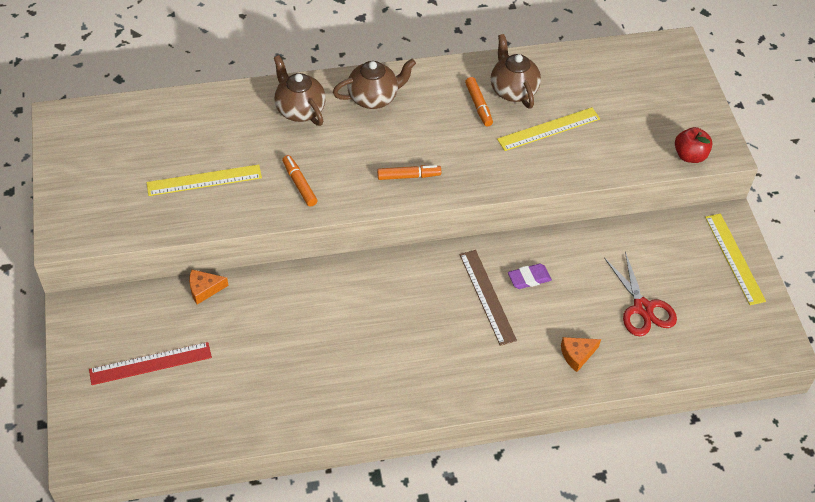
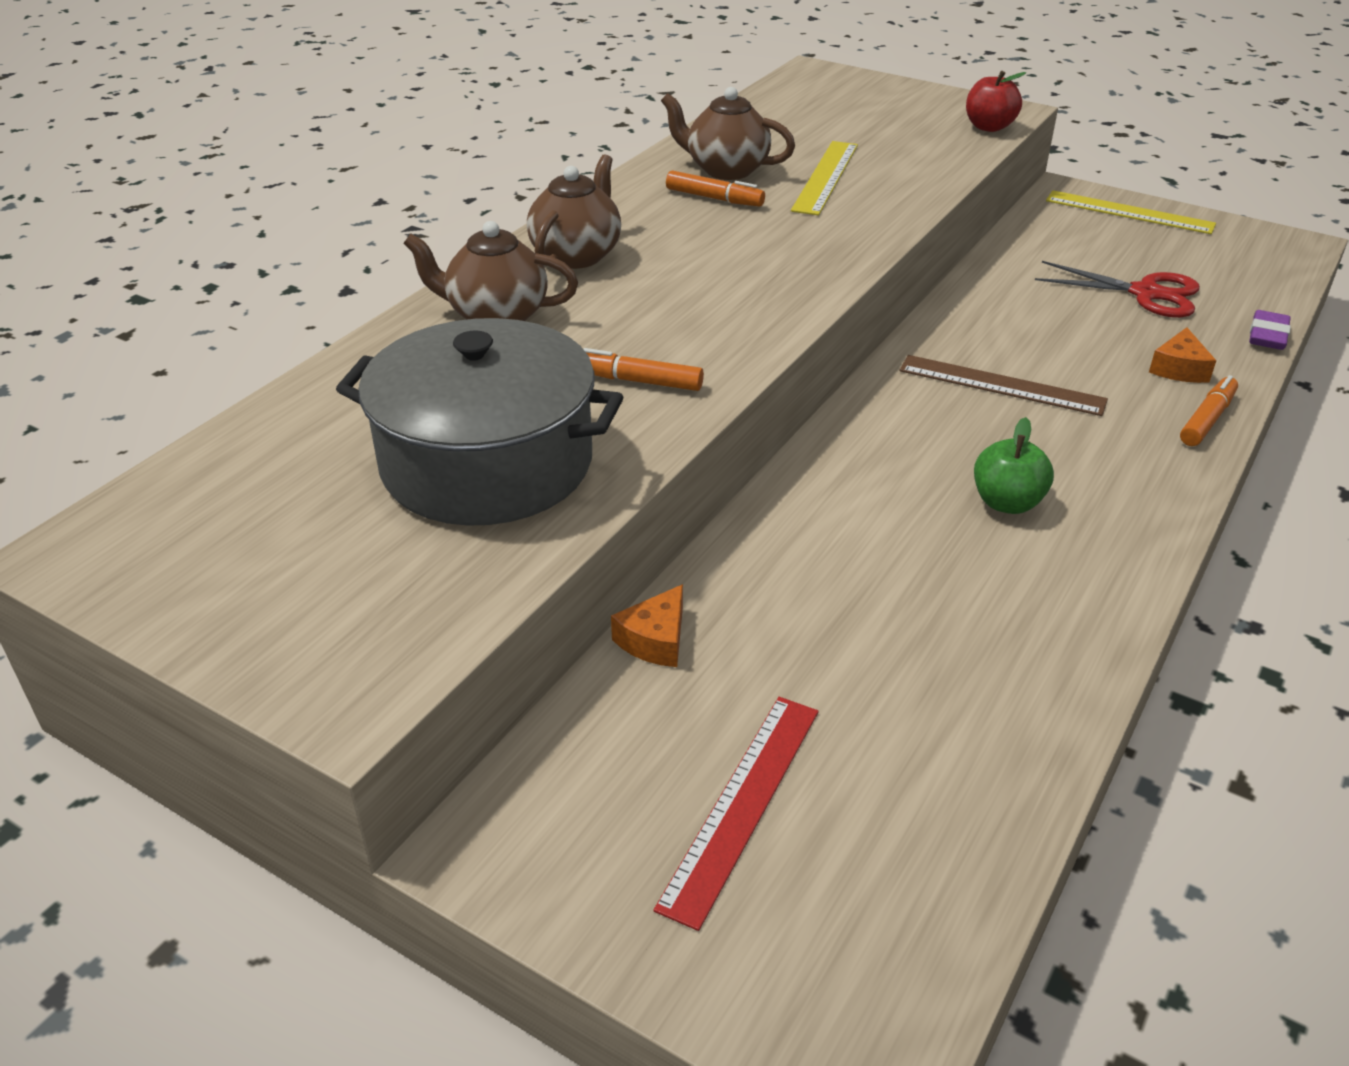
camera: 45 degrees left, 15 degrees down
(204, 180) = (487, 463): yellow ruler -> grey pot
(394, 346) = (1007, 503): none -> green apple
(408, 176) = (760, 293): orange marker -> orange marker (1207, 420)
(529, 278) = (1006, 342): purple eraser -> purple eraser (1267, 335)

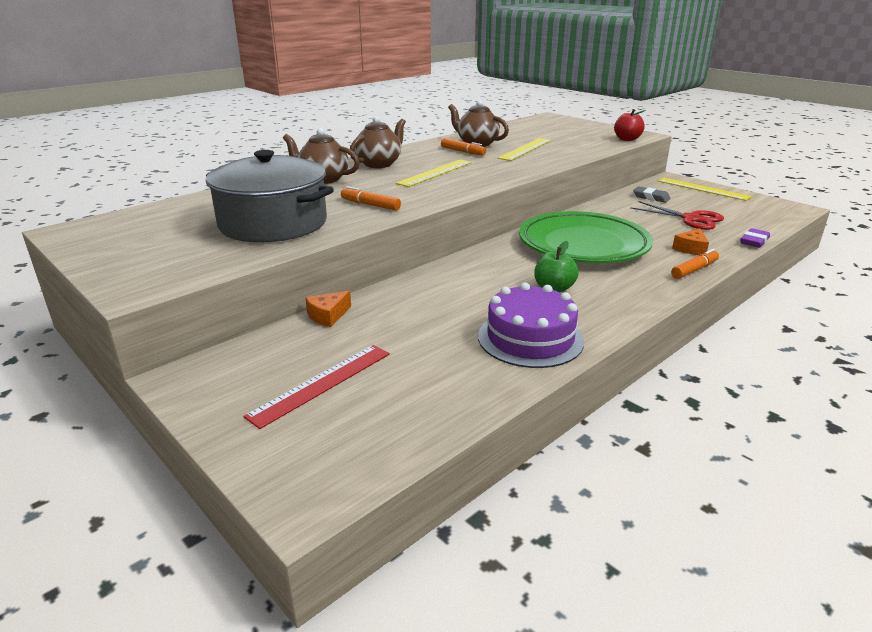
camera: 15 degrees right, 10 degrees down
(701, 268) = (435, 173): none -> yellow ruler
(1001, 385) = (583, 245): brown ruler -> green plate
(1028, 628) = (530, 338): none -> purple cake
(1055, 246) = (651, 197): none -> grey eraser

